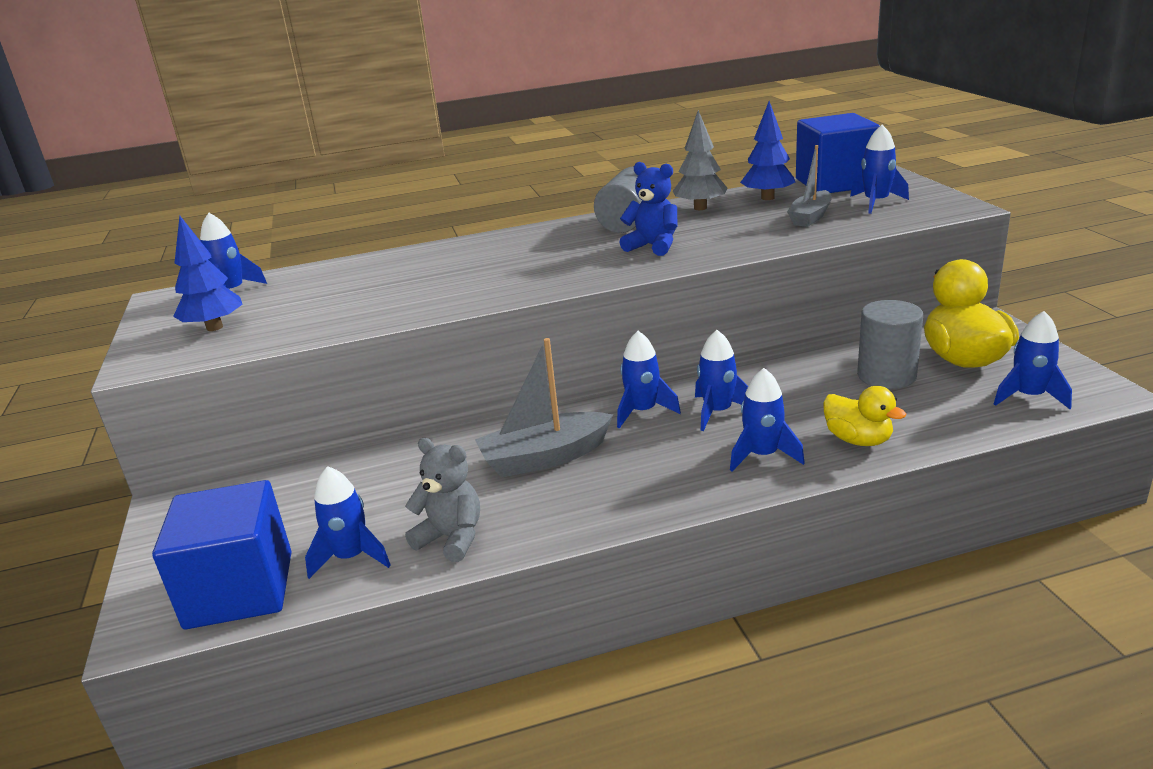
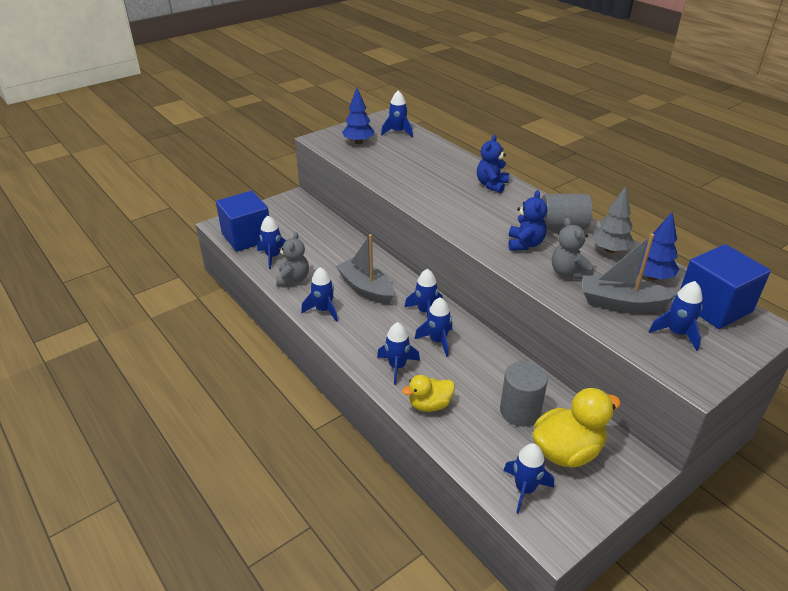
camera: 65 degrees right, 10 degrees up
(484, 247) = (491, 185): none -> blue teddy bear
(574, 511) = (323, 310): none -> blue rocket
(735, 232) = (568, 273): none -> grey teddy bear
(810, 217) = (621, 303): grey boat -> grey boat, size x1.52
(858, 440) = (429, 405): yellow duck -> yellow duck turned 45 degrees clockwise

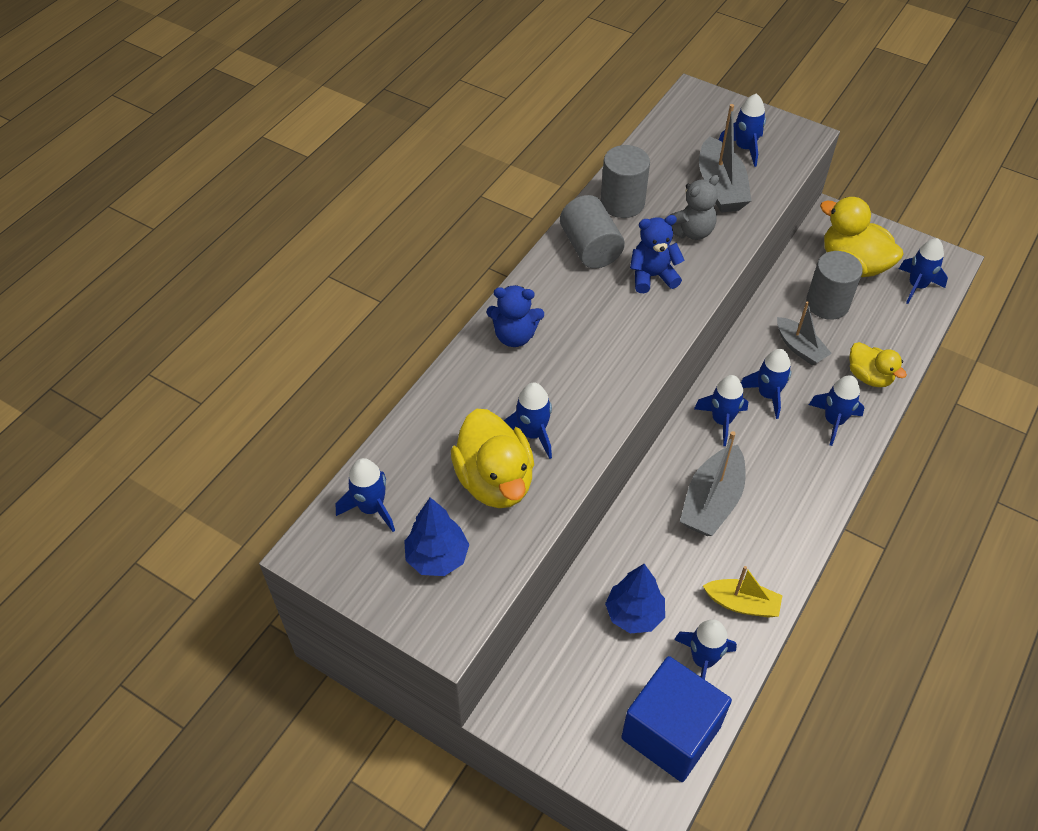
camera: 110 degrees left, 15 degrees up
(293, 279) = (742, 604): grey teddy bear -> yellow boat
(323, 310) = (784, 535): blue rocket -> blue rocket (532, 434)
(391, 162) = (495, 481): none -> yellow duck
(476, 375) = (799, 348): none -> grey boat
(610, 250) = (622, 203): grey tree -> grey cylinder
(652, 277) = (657, 167): blue tree -> blue tree (634, 614)
(714, 306) = (683, 125): blue cube -> none

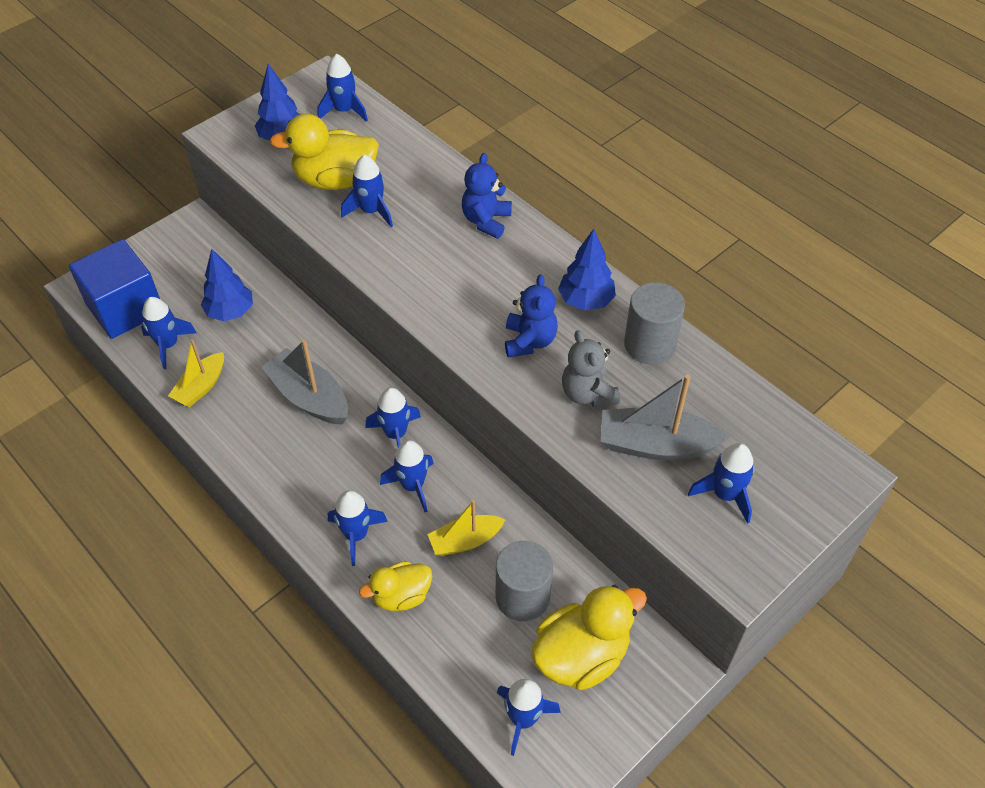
camera: 105 degrees right, 0 degrees up
(590, 248) = (586, 301): grey cylinder -> blue tree
(799, 348) = (465, 541): grey boat -> yellow boat

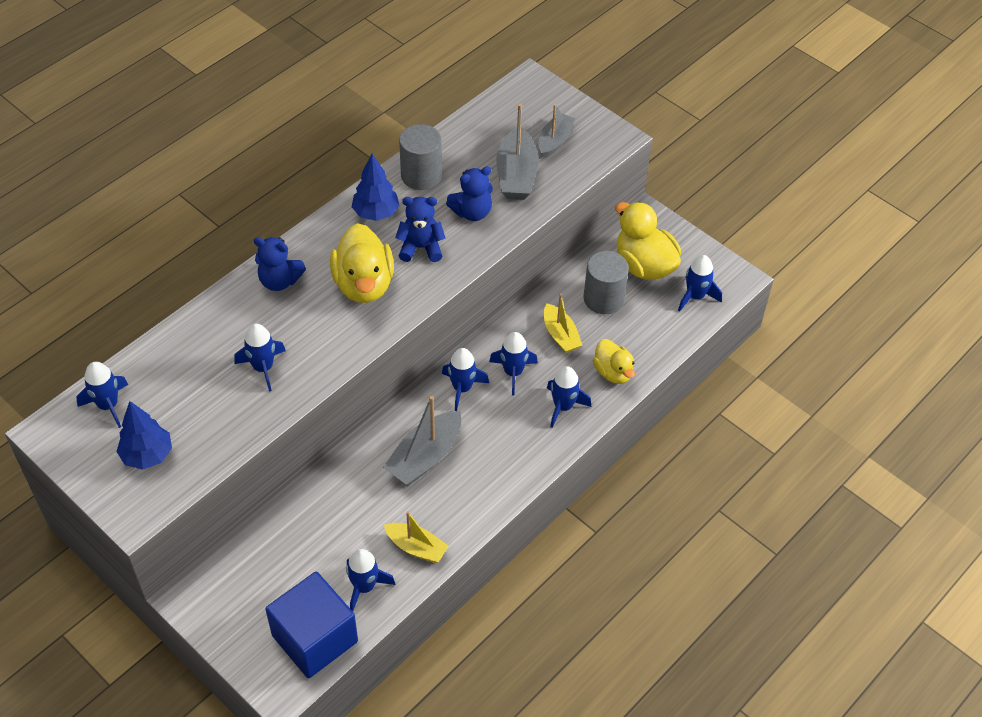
camera: 95 degrees left, 0 degrees up
(230, 312) = (321, 538): blue tree -> none
(335, 180) = (217, 401): yellow duck -> yellow duck (364, 284)
(587, 393) = (472, 212): grey teddy bear -> blue teddy bear
(725, 494) = (555, 141): blue rocket -> grey boat

